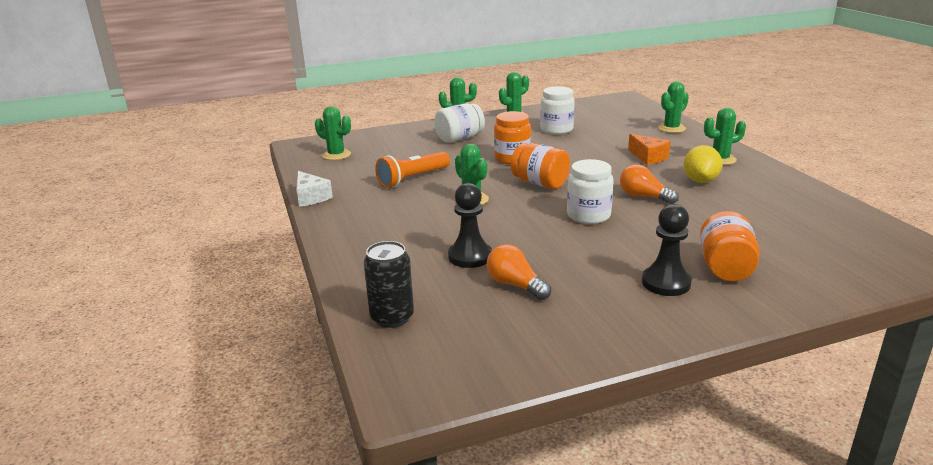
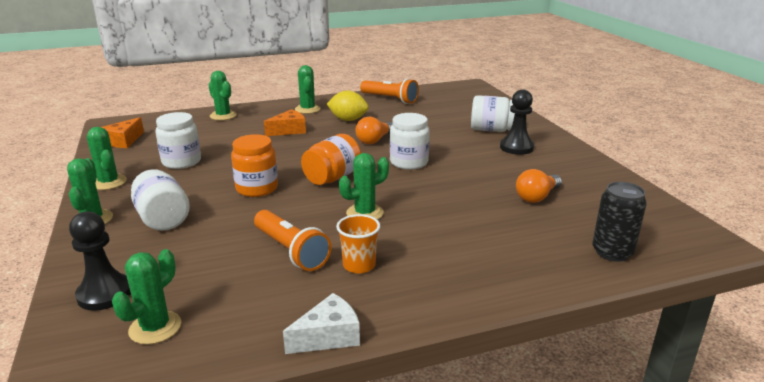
camera: 90 degrees left, 0 degrees up
(389, 201) = (359, 265): none -> orange cup
(470, 256) = (492, 215): black pawn -> black pawn (105, 294)
(590, 107) = (124, 141): none -> orange cheese
(725, 268) = (491, 130): orange jar -> white jar
(800, 200) = (390, 99): none -> orange flashlight

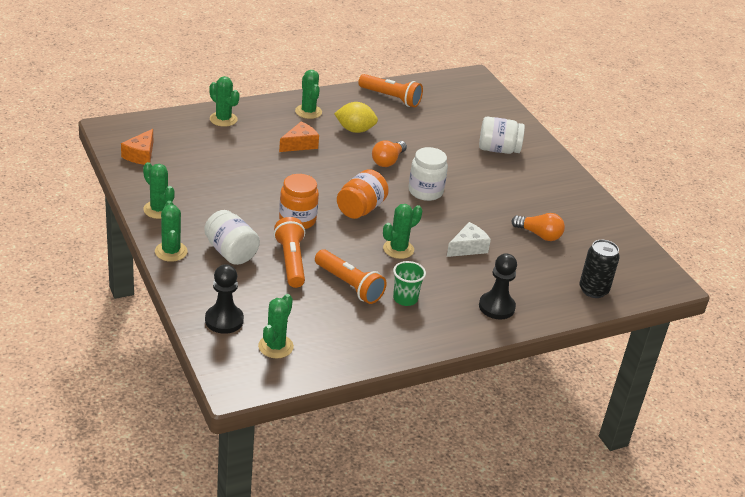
camera: 10 degrees left, 10 degrees up
(181, 162) = (213, 185): white jar -> none
(229, 227) = (291, 261): none -> orange flashlight
(328, 336) = (397, 353): white cheese -> white cheese (468, 248)
(359, 265) = (405, 299): orange cup -> green cup
(516, 147) = (522, 175): black pawn -> black pawn (496, 307)
(537, 197) = (539, 235): orange light bulb -> orange light bulb turned 105 degrees counterclockwise

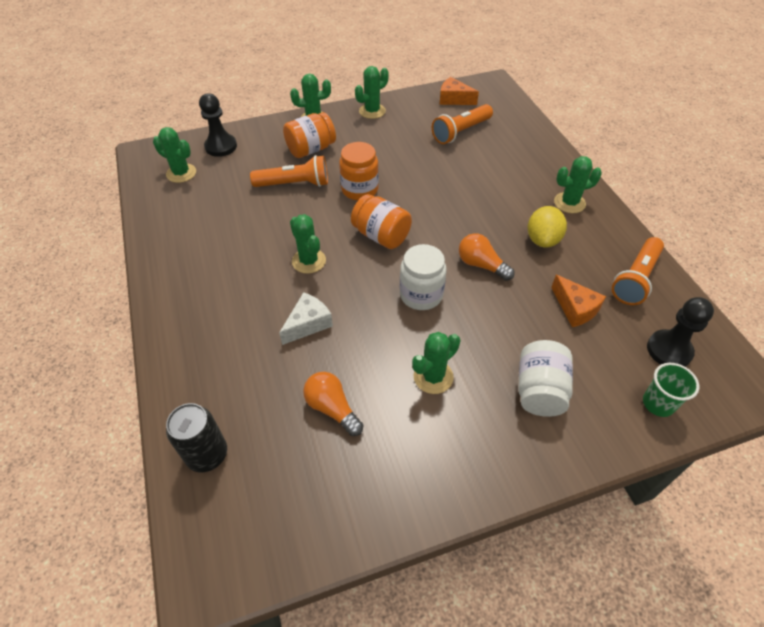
camera: 100 degrees right, 15 degrees up
(223, 119) = (530, 143): green cactus -> green cactus (433, 377)
(231, 252) = (311, 149): white jar -> orange jar
(300, 144) = (498, 194): orange cheese -> orange cheese (575, 308)
(349, 285) = (254, 220): orange flashlight -> orange flashlight (460, 132)
(405, 299) = (226, 260): green cup -> green cup (658, 403)
(468, 248) = (308, 324): white cheese -> white cheese turned 105 degrees counterclockwise
(496, 307) = (197, 337): black pawn -> black pawn (669, 350)
(539, 235) = (332, 408): orange light bulb -> orange light bulb turned 105 degrees clockwise

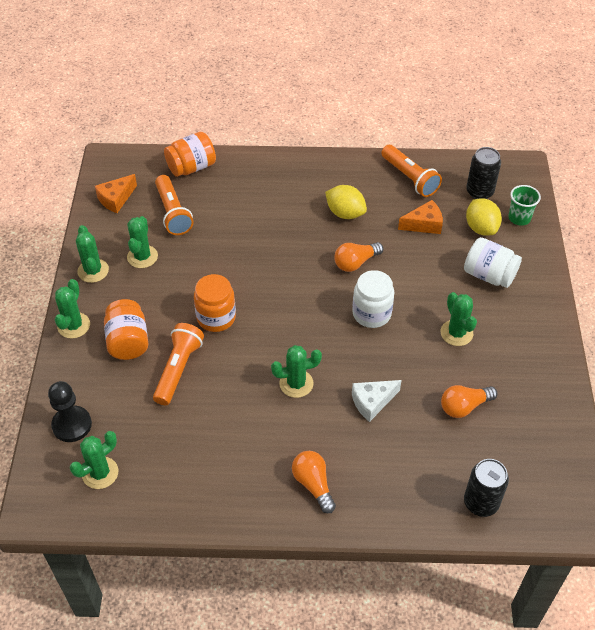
camera: 70 degrees left, 0 degrees up
(199, 303) = (313, 484): none -> orange light bulb
(308, 324) = (372, 402): white cheese -> white cheese turned 90 degrees counterclockwise
(381, 236) = (289, 320): orange jar -> orange jar (191, 167)
(569, 203) = (311, 179): green cactus -> green cactus (142, 257)
(610, 365) = (481, 228): none -> yellow lemon
(669, 350) = (479, 192): black pawn -> black can

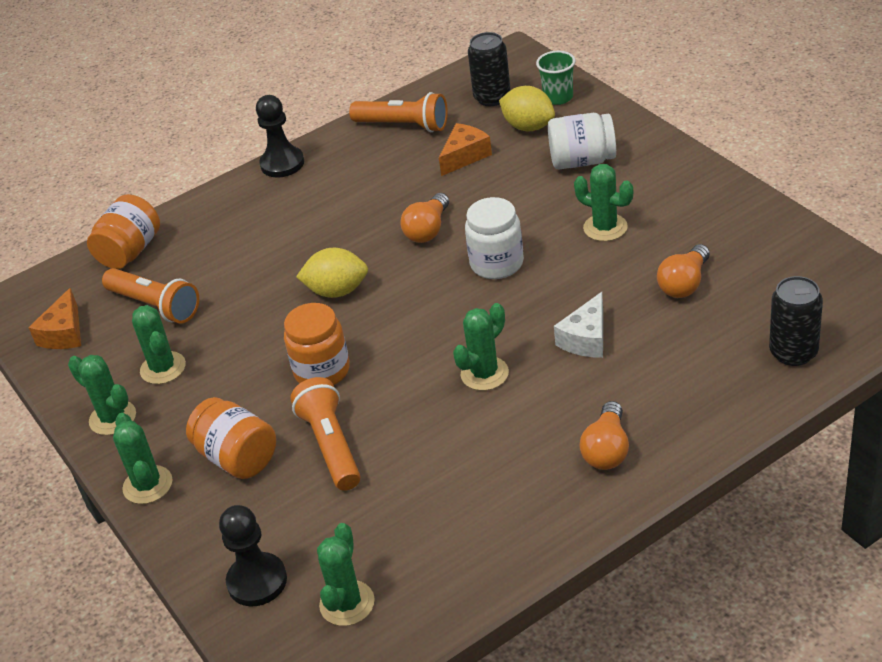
camera: 30 degrees left, 10 degrees down
(313, 484) = (607, 450): orange light bulb -> orange light bulb turned 105 degrees counterclockwise
(319, 160) = (282, 164): none -> black pawn
(345, 213) = (366, 194): yellow lemon -> yellow lemon (337, 291)

